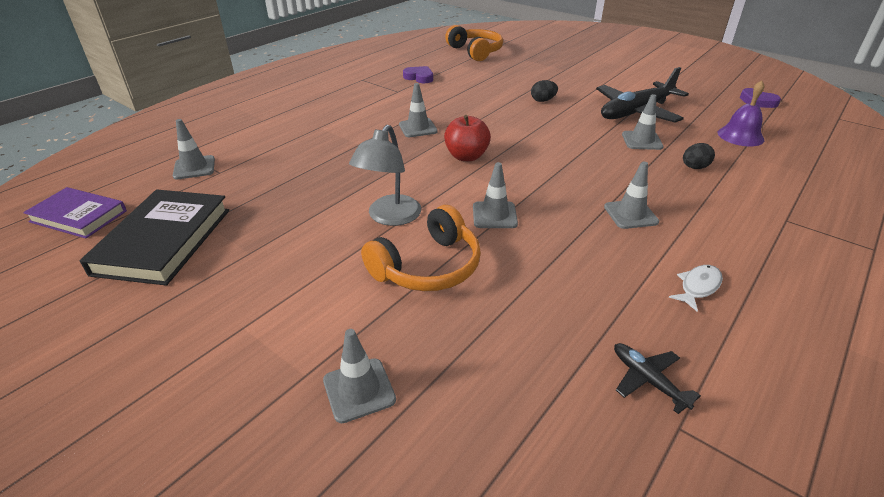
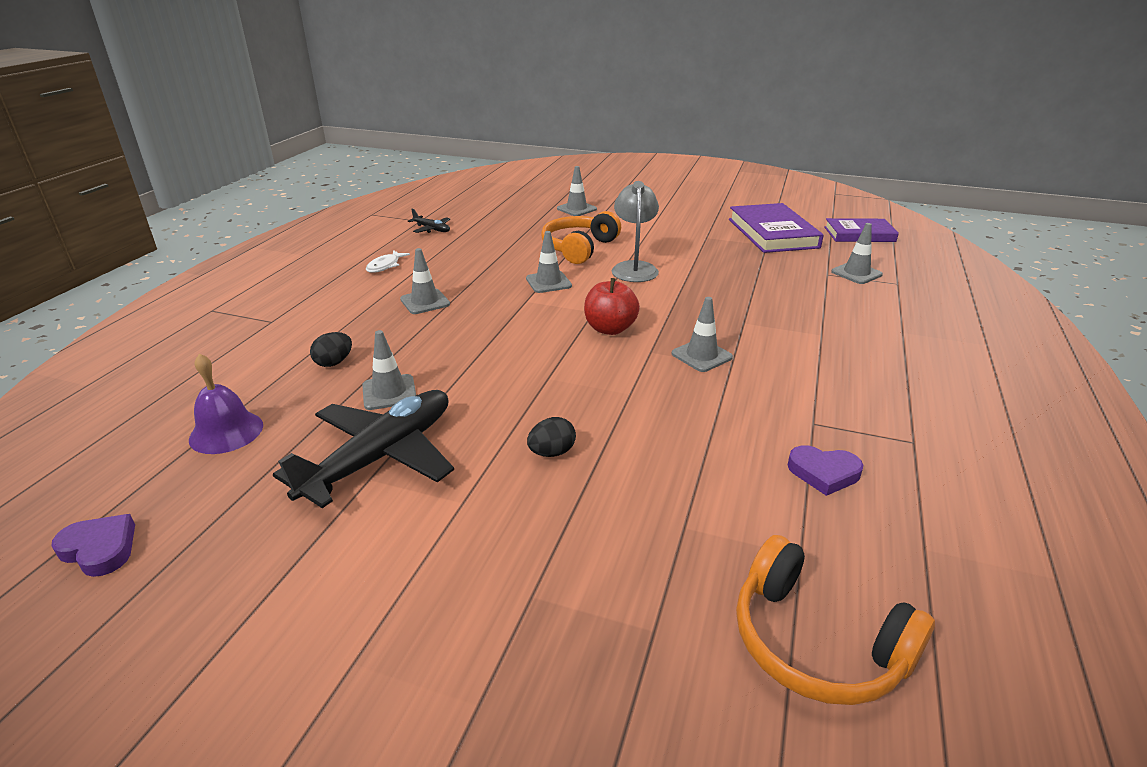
camera: 160 degrees right, 5 degrees down
(164, 241) = (772, 233): black book -> purple book

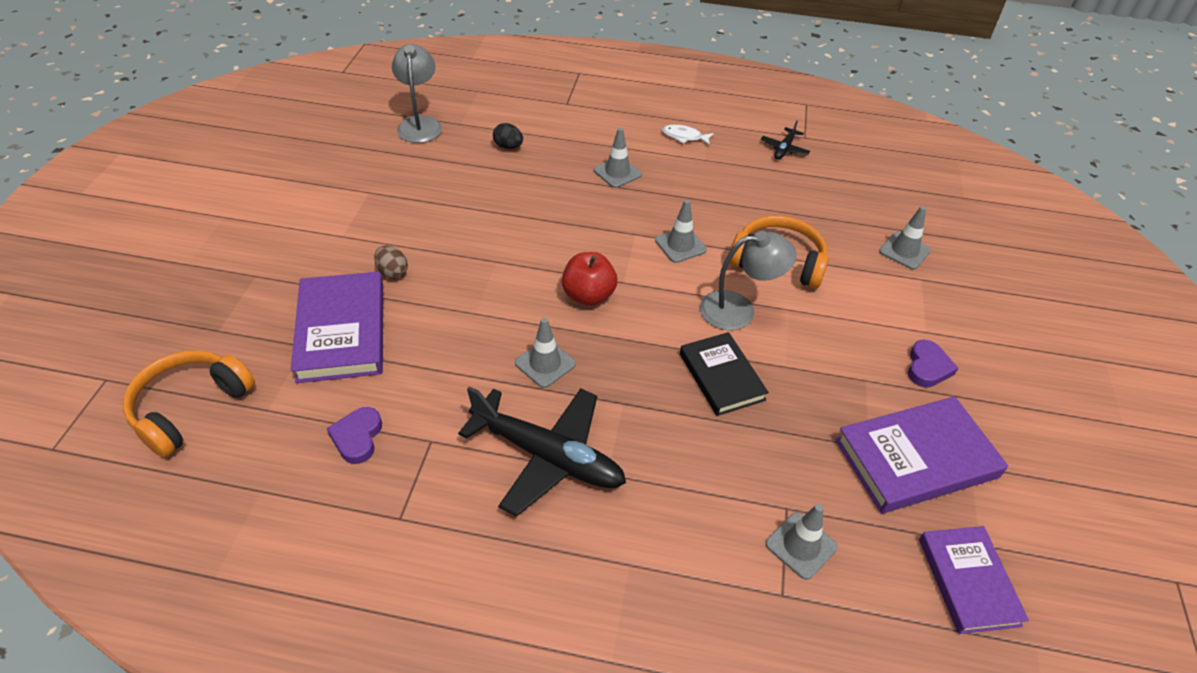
camera: 80 degrees right, 15 degrees up
(100, 549) = (318, 115): purple heart -> purple heart (927, 367)
(226, 432) = (420, 124): purple bell -> grey lamp
(381, 457) = (391, 192): black plane -> black plane (547, 456)
(389, 392) = (469, 181): grey traffic cone -> none
(552, 452) = (392, 272): black egg -> brown egg
(657, 493) = (341, 331): none -> purple book
(709, 282) = (721, 377): none -> black book

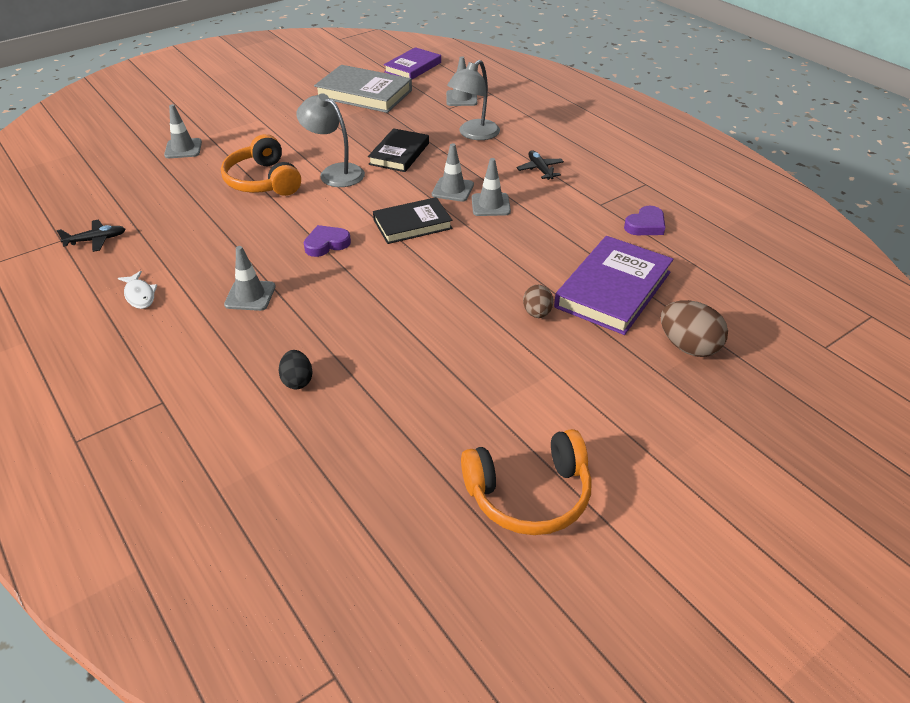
camera: 135 degrees left, 5 degrees down
(190, 407) = (757, 294): orange headphones -> orange headphones (529, 495)
(241, 310) = (688, 347): none -> brown egg
(420, 124) = (345, 475): grey lamp -> grey lamp (474, 134)
(547, 456) = (540, 169): black plane -> black plane, size x0.45
(588, 295) = (412, 224): red apple -> black book
(680, 245) = (303, 220): grey traffic cone -> grey traffic cone (452, 190)
(916, 458) = (364, 94): purple book -> grey book
(927, 367) = (291, 110): purple heart -> purple heart (326, 244)

